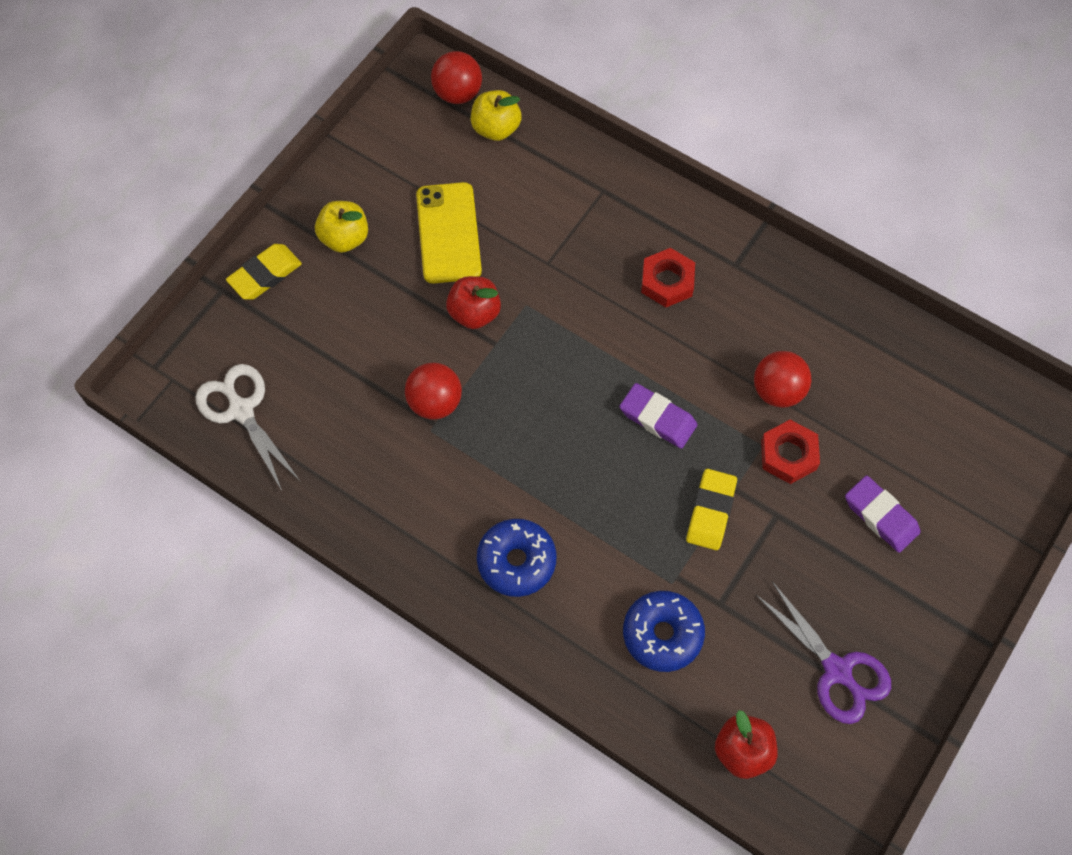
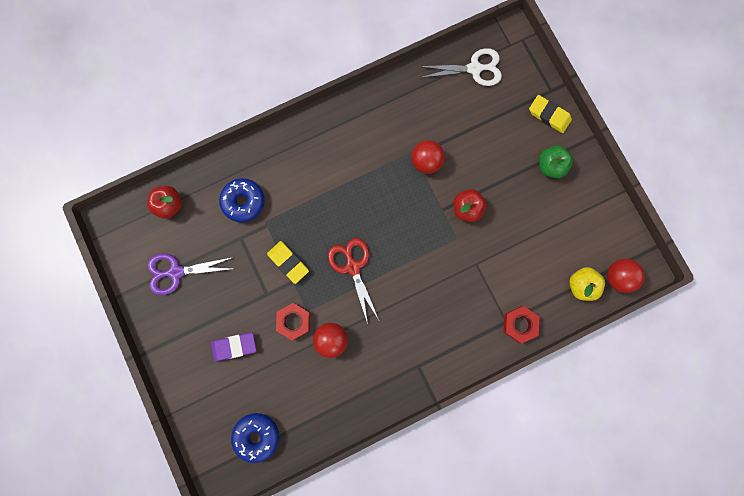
camera: 120 degrees right, 15 degrees up
(265, 274) = (549, 115): yellow eraser -> yellow eraser turned 45 degrees counterclockwise
(344, 238) = (550, 166): yellow apple -> green apple
(448, 233) = (524, 221): yellow phone -> none
(516, 561) = (319, 155): blue donut -> blue donut (257, 436)
(657, 418) = (353, 267): purple eraser -> red scissors
(667, 281) = (429, 321): red nut -> red nut (519, 324)

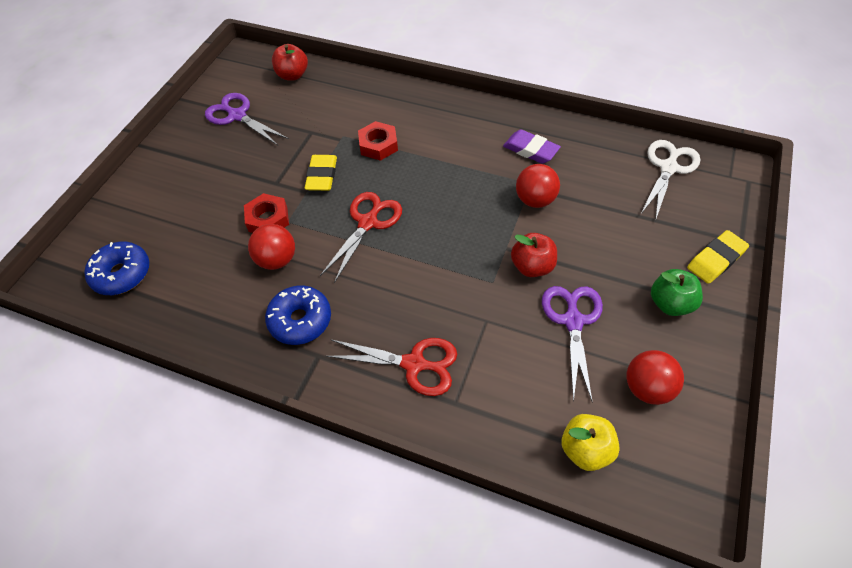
camera: 50 degrees right, 25 degrees down
(234, 346) = (202, 196): purple eraser -> purple eraser (530, 150)
(243, 202) = (345, 112): blue donut -> blue donut (300, 320)
(467, 322) = (414, 364): none -> red scissors
(474, 69) = (668, 168): white scissors -> white scissors turned 105 degrees counterclockwise
(516, 222) = (573, 321): none -> purple scissors
(519, 324) = (467, 419): red nut -> red nut (378, 145)
(549, 115) = (715, 259): yellow eraser -> yellow eraser turned 60 degrees clockwise
(617, 277) = (644, 485): red ball -> red ball (647, 388)

